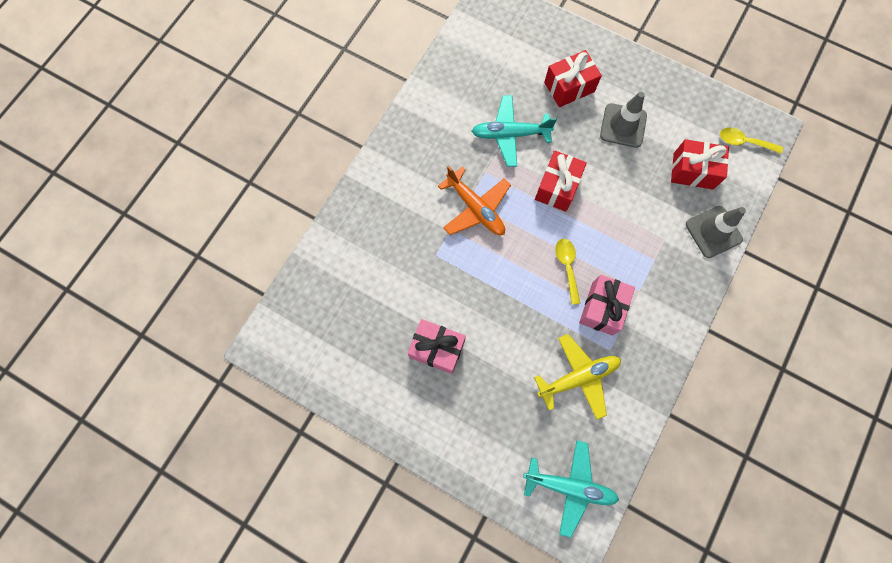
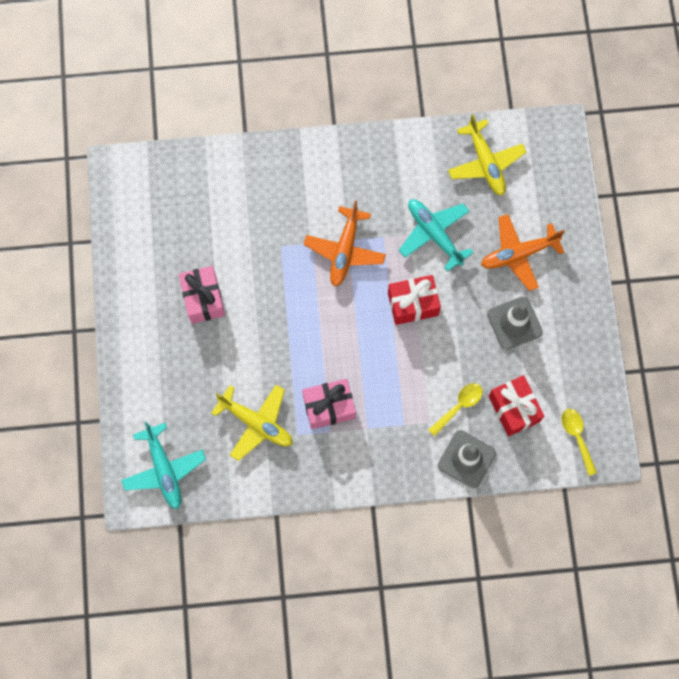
camera: 55 degrees right, 0 degrees up
(479, 61) = (485, 163): none -> yellow plane
(567, 267) = (345, 356): yellow spoon -> yellow spoon (459, 406)
(569, 87) = (518, 254): red gift -> orange plane

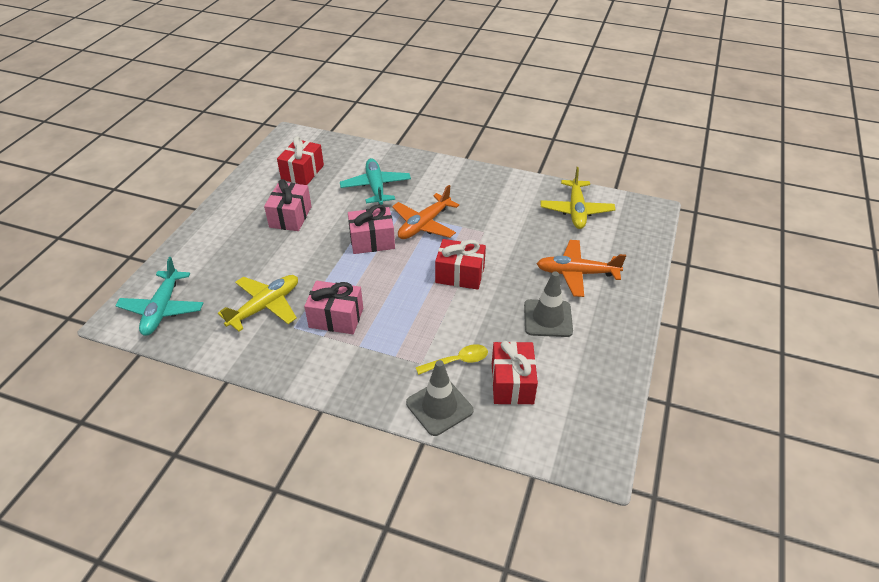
camera: 25 degrees right, 30 degrees down
(171, 226) = (302, 172): none -> red gift
(256, 423) = (265, 306): yellow plane -> yellow plane turned 105 degrees counterclockwise
(306, 296) = (372, 241): none -> pink gift
(434, 234) = (506, 238): turquoise plane -> turquoise plane (376, 187)
(577, 437) = (568, 433): yellow spoon -> none

